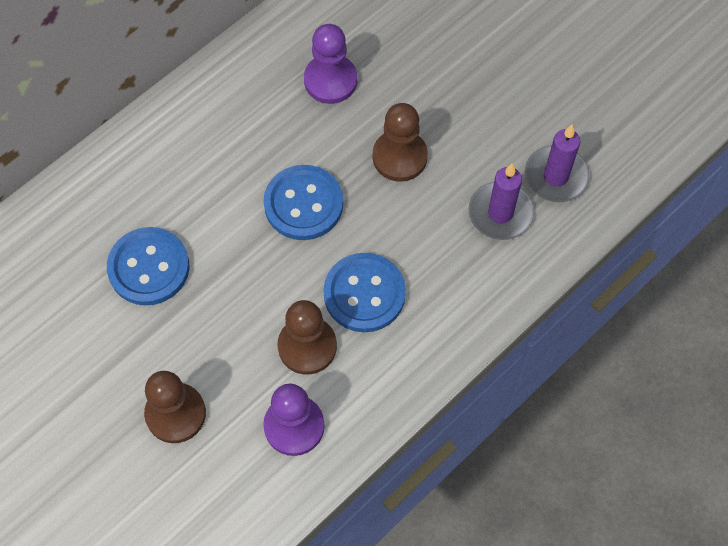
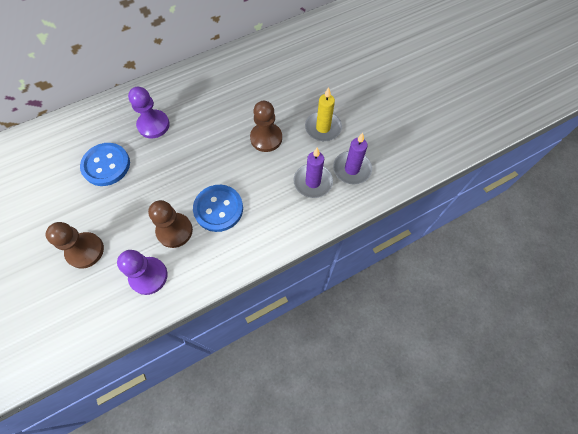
camera: 15 degrees right, 0 degrees up
(303, 204) = (203, 151): blue button -> none
(330, 80) = (243, 90): purple pawn -> purple pawn (153, 125)
(487, 117) = (323, 128): none -> yellow candle

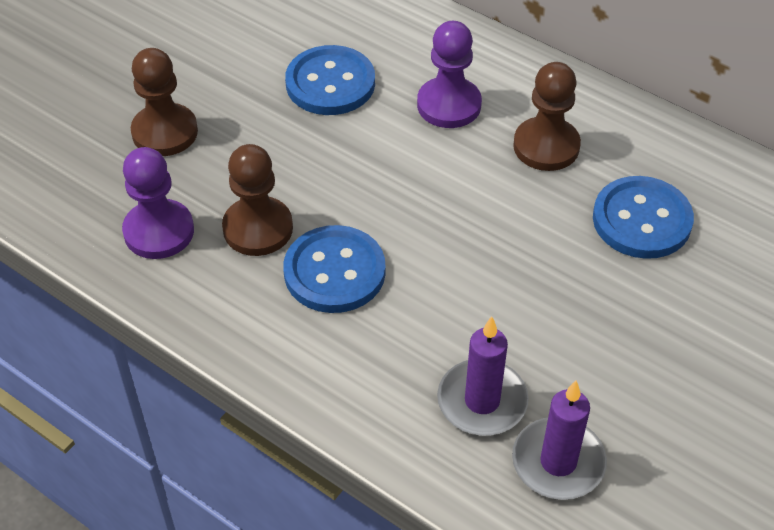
camera: 65 degrees right, 15 degrees down
(258, 89) = (641, 220): none -> blue button
(266, 138) = (534, 281): brown pawn -> brown pawn (546, 146)
(323, 128) = (627, 369): yellow candle -> none

